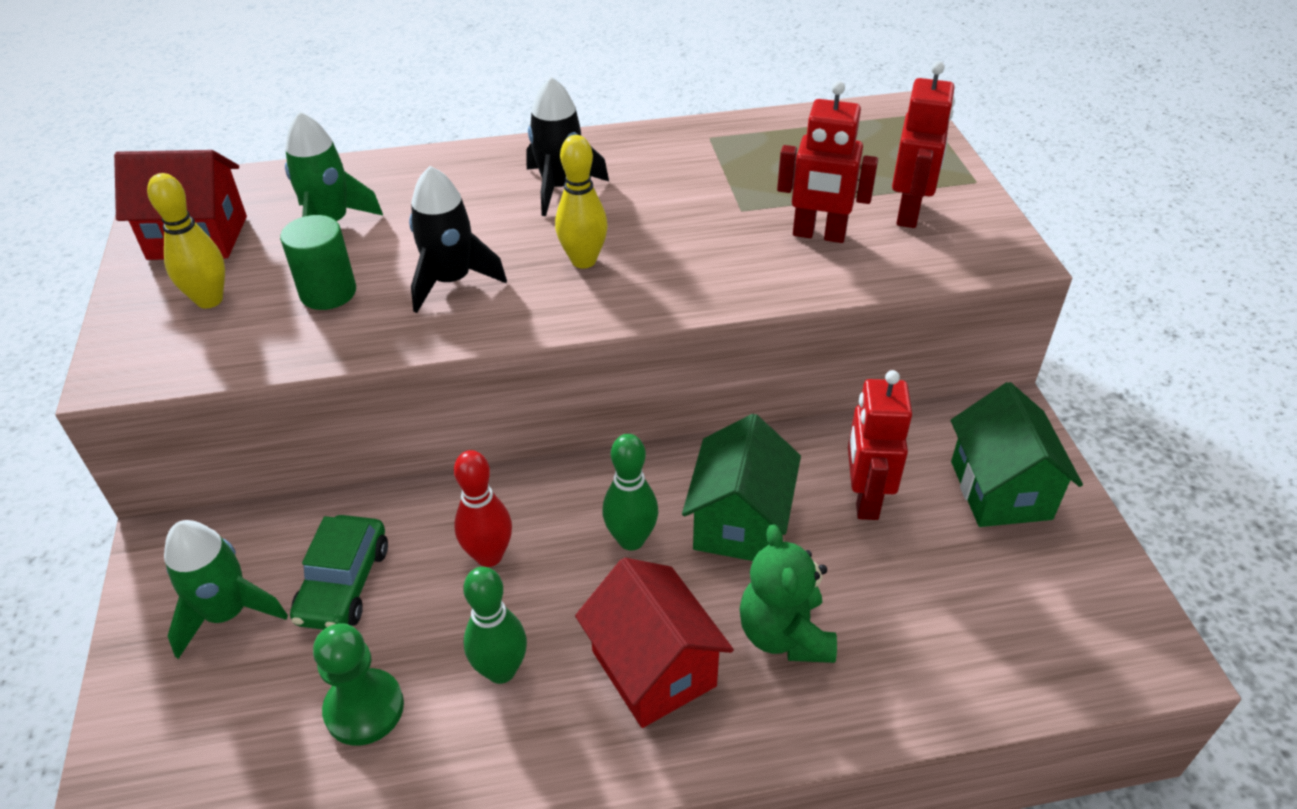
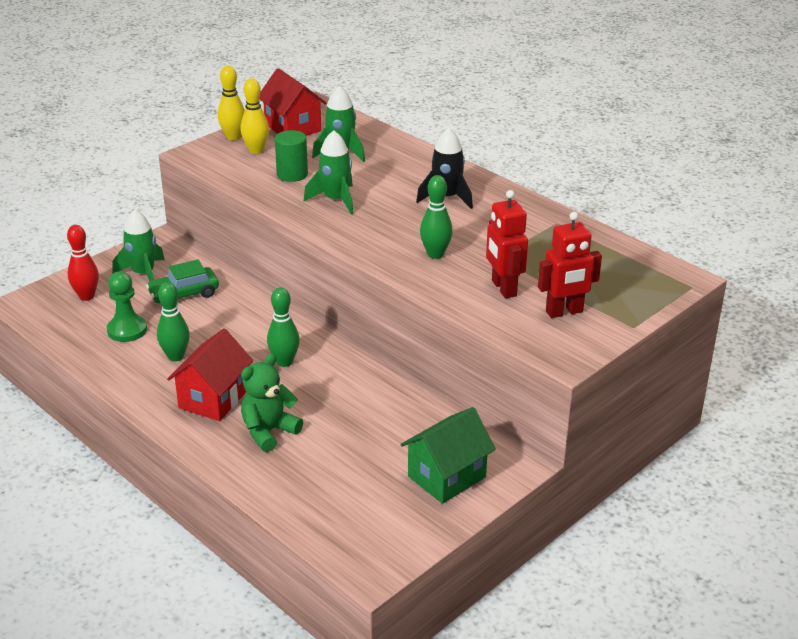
camera: 55 degrees right, 10 degrees down
(451, 281) = (335, 200): black rocket -> green rocket
(489, 556) = (235, 325): red bowling pin -> red bowling pin (86, 296)
(583, 260) = (393, 227): yellow bowling pin -> yellow bowling pin (233, 137)
(687, 253) = (435, 254): none -> green bowling pin
(739, 522) = (329, 391): green house -> none
(864, 499) = (388, 428): red robot -> none

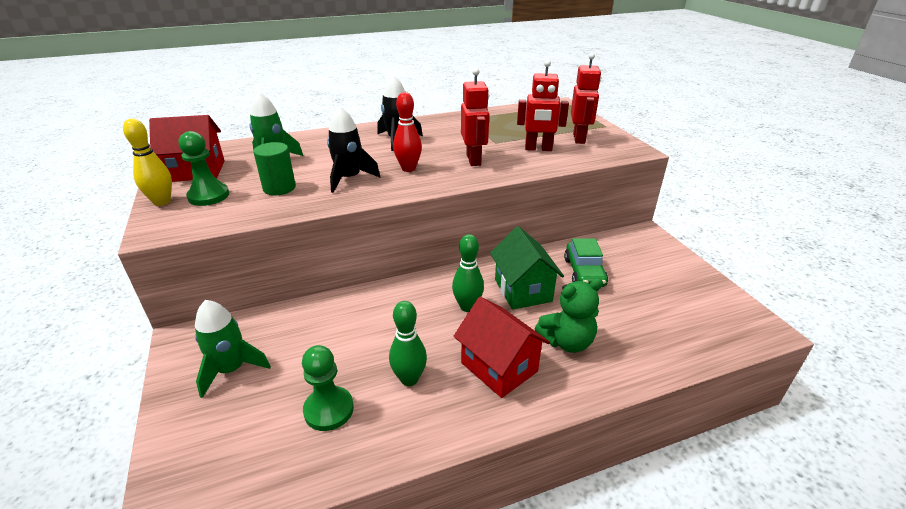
camera: 65 degrees left, 0 degrees up
(86, 296) = (223, 434): red bowling pin -> red bowling pin (408, 168)
(184, 294) = (303, 346): green car -> green car (584, 272)
(256, 150) = (208, 196): yellow bowling pin -> green pawn
(269, 431) = (567, 342): green teddy bear -> green teddy bear turned 90 degrees counterclockwise
(335, 200) = (349, 179): green rocket -> black rocket
(435, 254) = (474, 160): green bowling pin -> red robot
(447, 477) = (654, 265): green house -> green house (523, 290)

